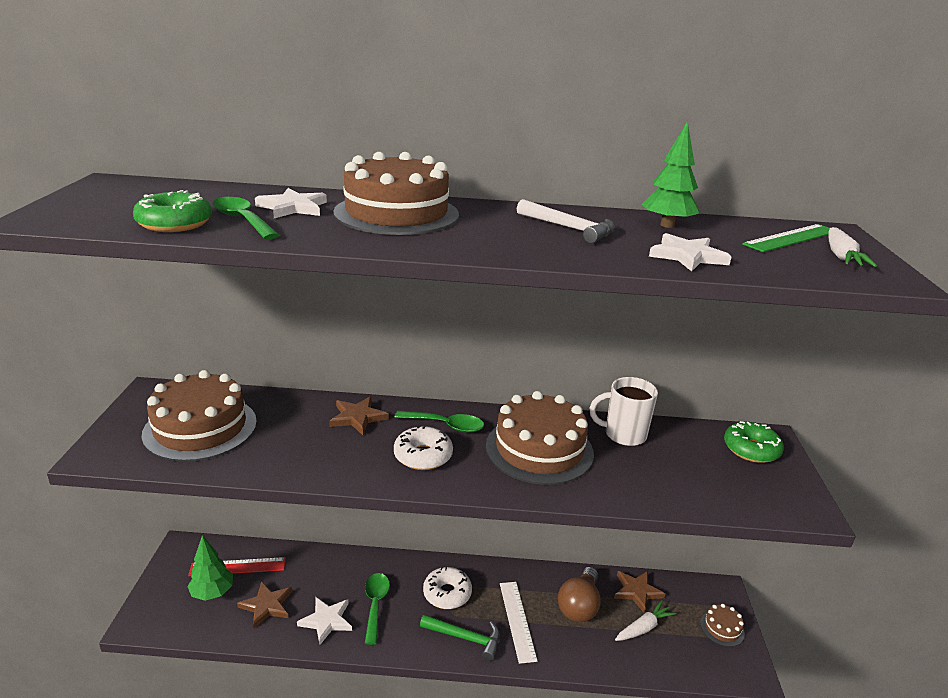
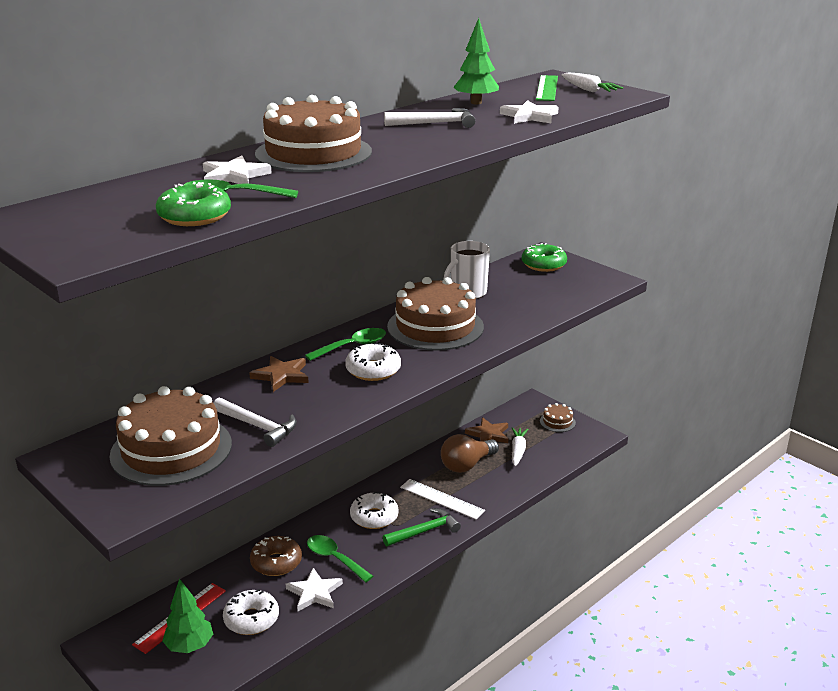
camera: 45 degrees left, 0 degrees up
(267, 605) = (251, 619): brown star -> white donut
(271, 447) = (258, 426): none -> white hammer
(339, 575) = (276, 562): none -> brown donut
(579, 606) = (467, 465): brown light bulb -> brown light bulb turned 75 degrees clockwise

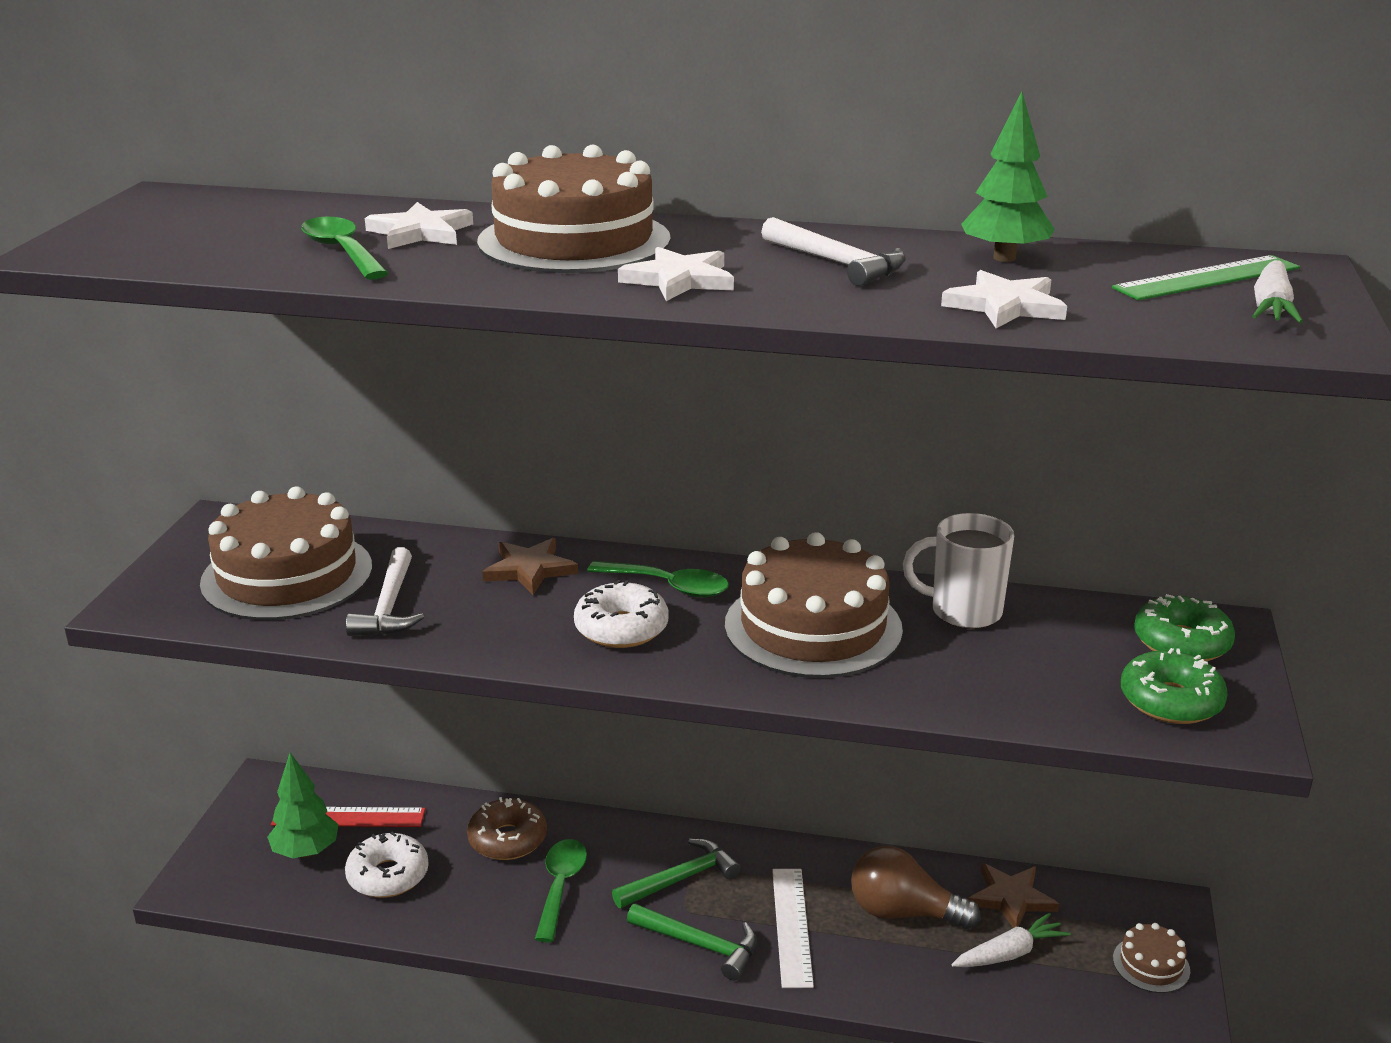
camera: 55 degrees right, 0 degrees up
(194, 216) = (246, 257): green donut -> green donut (1170, 701)
(314, 592) = (479, 904): white star -> white star (679, 280)
(374, 517) = (681, 878): white donut -> green hammer

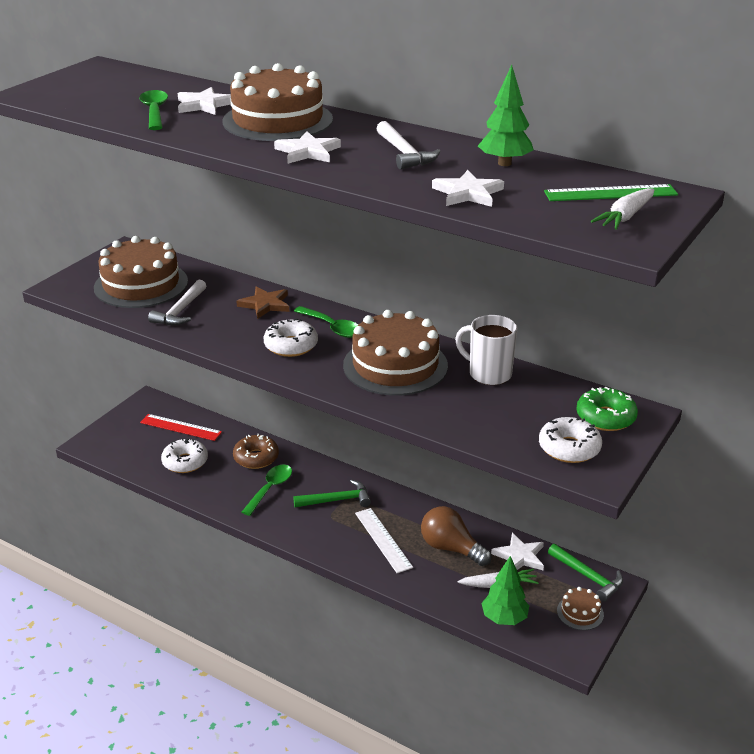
camera: 20 degrees right, 5 degrees up
(306, 852) = (150, 440): green tree -> green tree (504, 618)
(700, 945) = (327, 537): green hammer -> green hammer (588, 577)
(792, 926) = (383, 540): white ruler -> white ruler turned 45 degrees counterclockwise
(1011, 898) = (519, 556): brown star -> white star
(1170, 701) = (569, 448): green donut -> white donut

